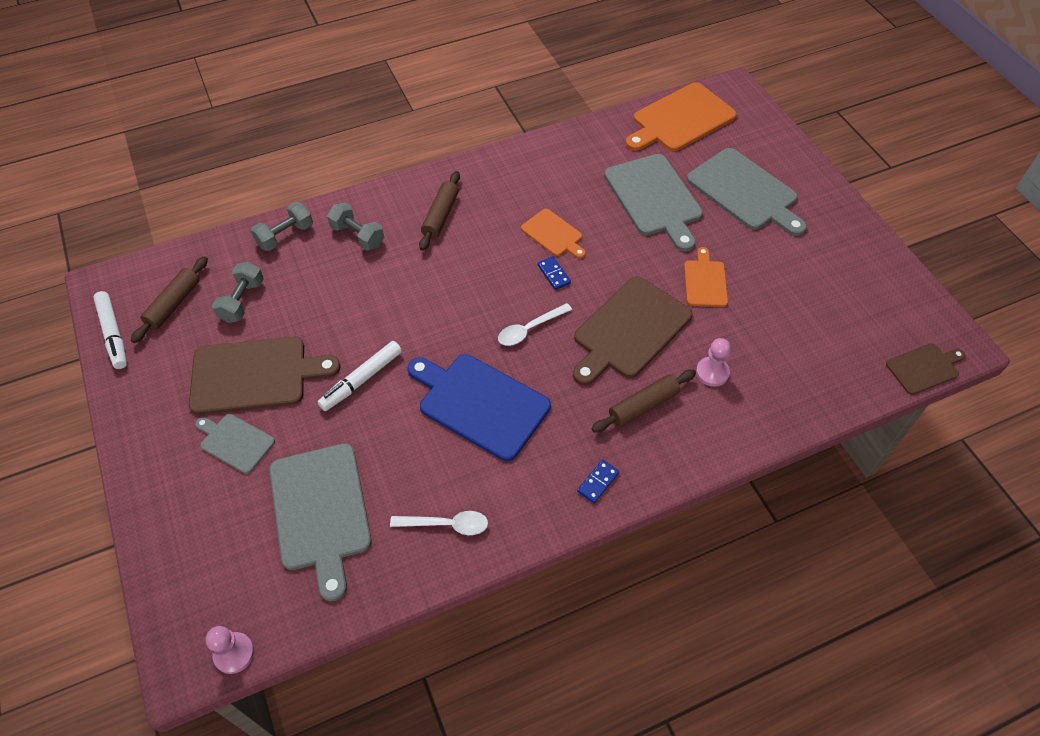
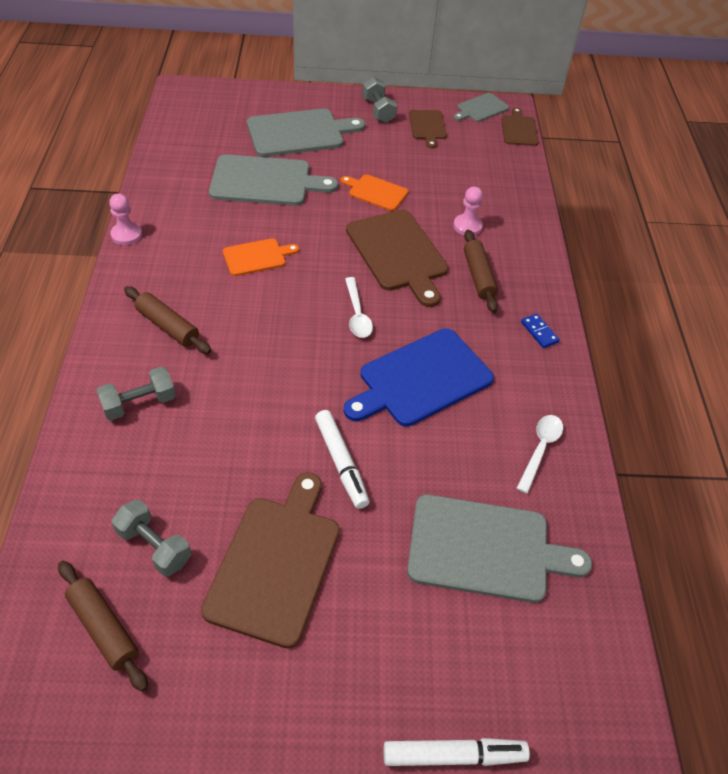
camera: 70 degrees left, 5 degrees down
(113, 334) = (103, 720): white marker -> white marker (453, 755)
(234, 653) = (622, 679): pink pawn -> pink pawn (126, 235)
(235, 442) = (360, 609): grey cutting board -> grey cutting board (481, 108)
(285, 235) = (83, 472): grey dumbbell -> grey dumbbell (378, 110)
(553, 274) = (305, 275): blue domino -> none
(680, 119) = (187, 130): orange cutting board -> none
(849, 284) = (427, 126): none -> brown cutting board

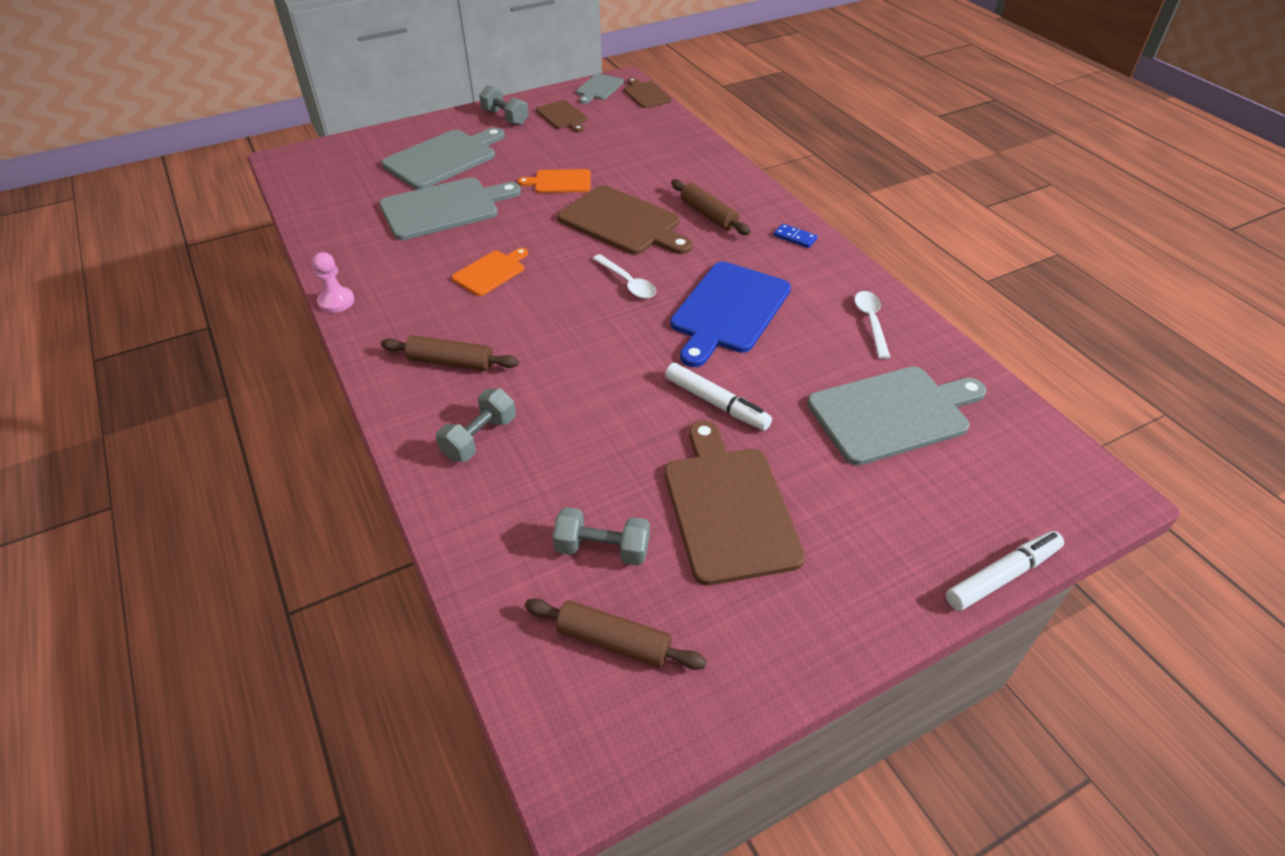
camera: 25 degrees left, 5 degrees down
(467, 226) = (665, 181): pink pawn -> none

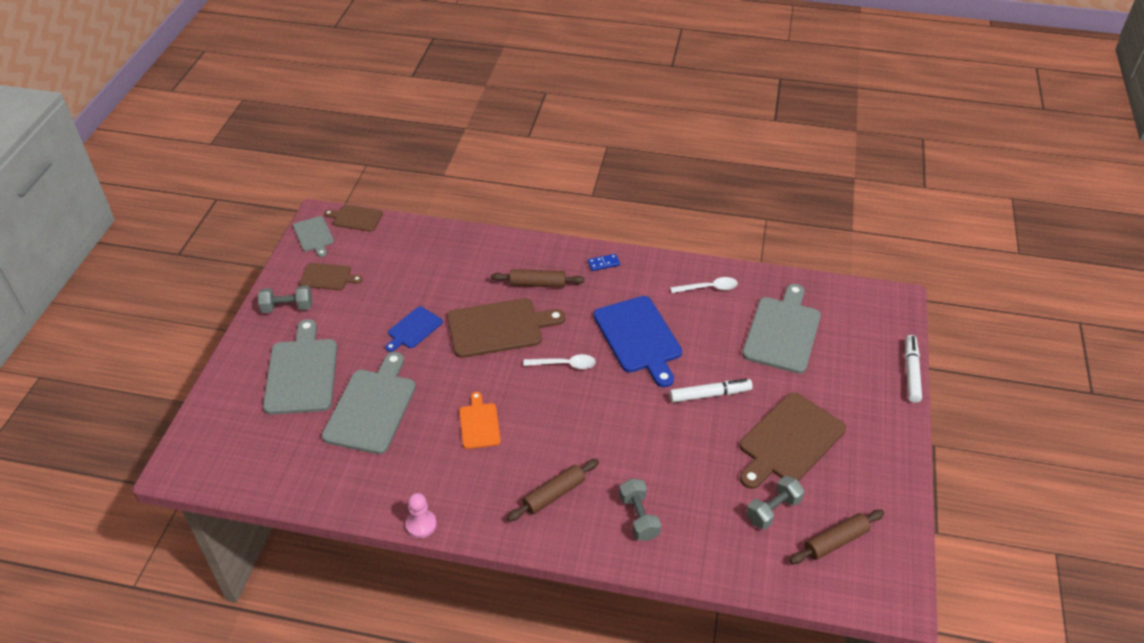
camera: 50 degrees left, 0 degrees up
(560, 182) = (413, 329): orange cutting board -> blue cutting board
(728, 508) = (789, 440): brown cutting board -> brown cutting board turned 75 degrees counterclockwise
(871, 322) = (708, 288): white spoon -> white spoon turned 135 degrees clockwise

